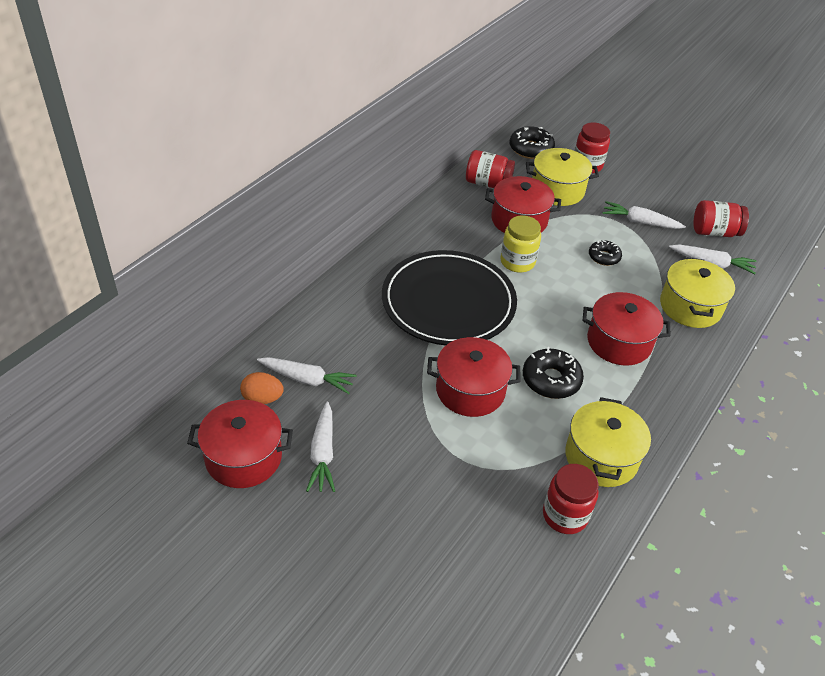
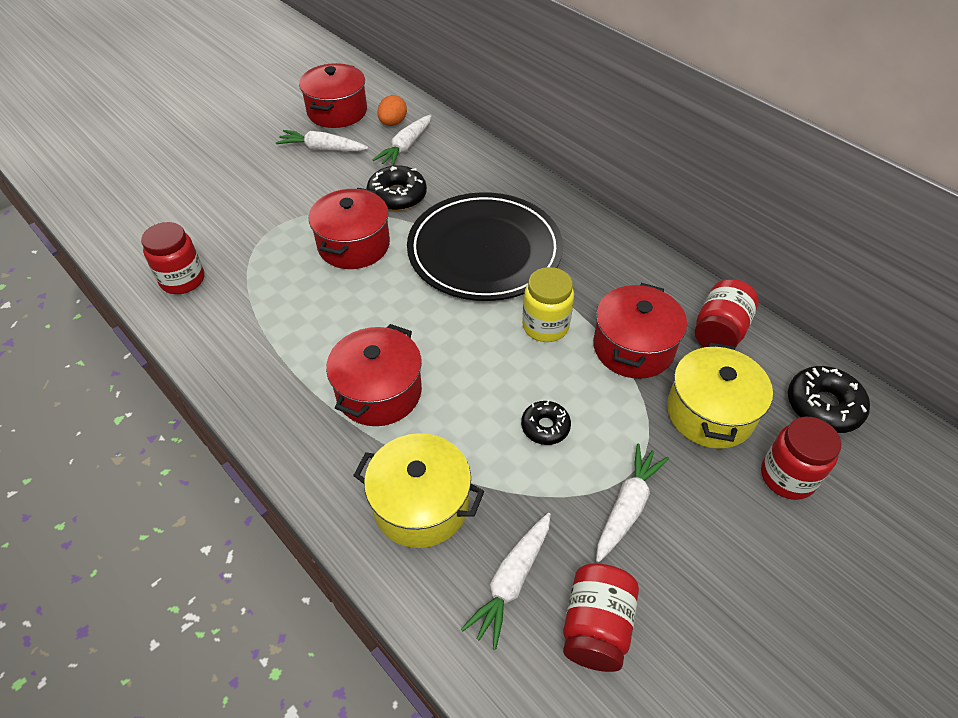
camera: 105 degrees right, 5 degrees up
(551, 380) = (344, 310): black donut -> black donut (397, 196)
(601, 457) = (228, 325): yellow pot -> none

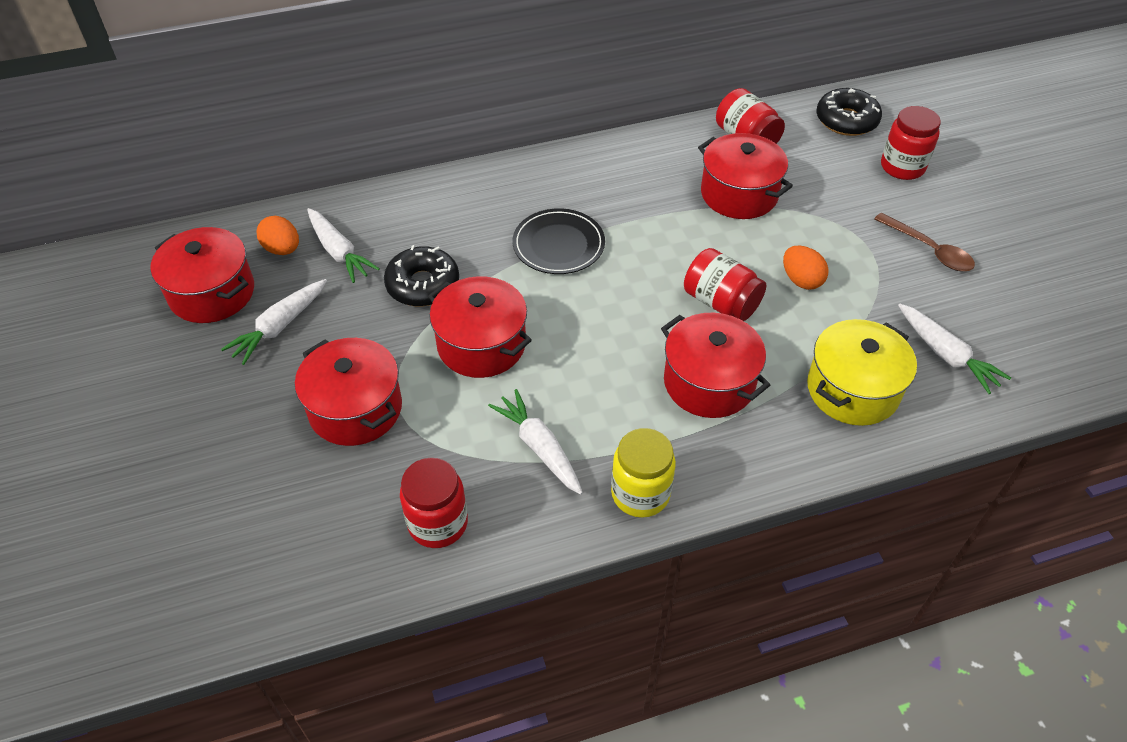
camera: 65 degrees left, 0 degrees up
(266, 207) = (355, 409): none -> red pot
(484, 251) = (558, 245): black plate -> black plate, size x0.53
(545, 326) = (685, 238): yellow jar -> yellow jar (640, 494)
(545, 427) = (801, 280): black donut -> orange egg
(596, 626) = (997, 319): red jar -> red jar (720, 302)
(627, 507) = (899, 262): white carrot -> white carrot (539, 447)
(665, 533) = (929, 250): none -> brown spoon
(710, 413) = (828, 180): yellow pot -> none

